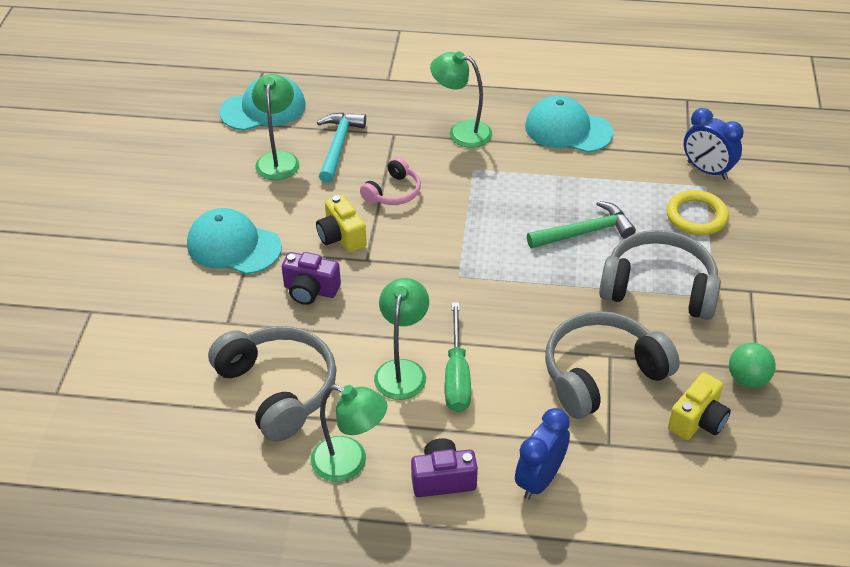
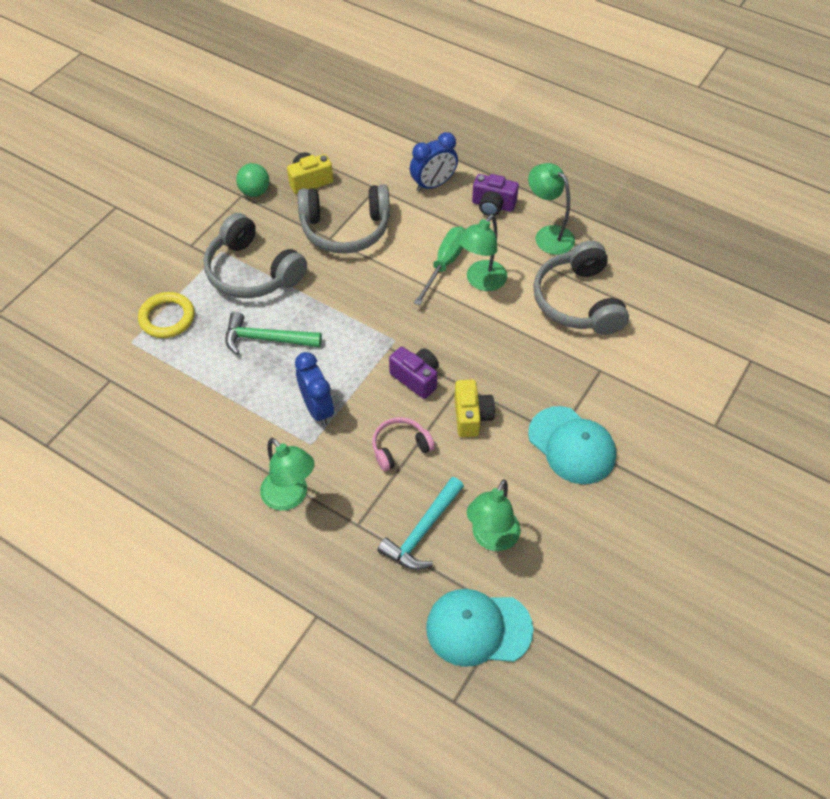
camera: 155 degrees left, 10 degrees up
(310, 290) = (521, 373): purple camera -> purple camera (416, 378)
(568, 129) = (189, 455): turquoise cap -> none
(707, 170) = (114, 357): blue clock -> blue clock (317, 408)

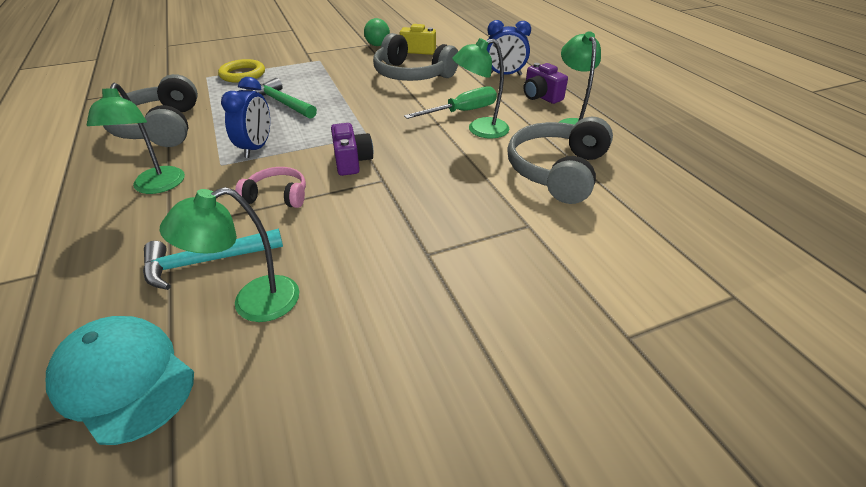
camera: 35 degrees right, 15 degrees down
(252, 272) = (323, 73): grey headphones -> grey headphones (160, 127)
(471, 416) = (363, 203): yellow camera -> none
(572, 445) = (430, 269): turquoise cap -> none

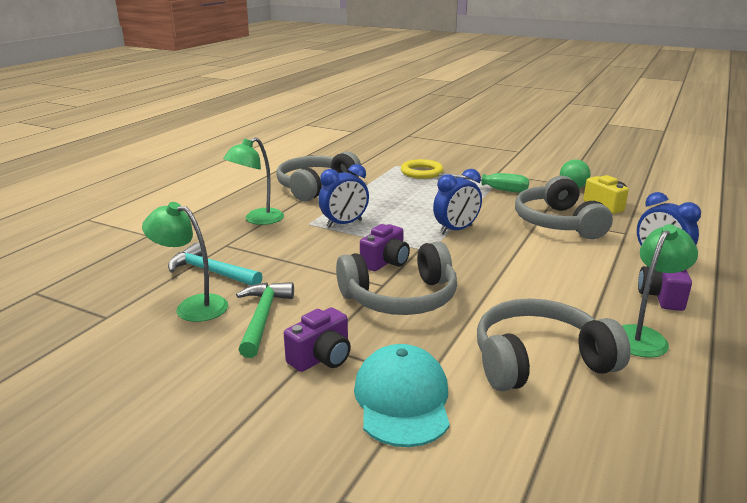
camera: 50 degrees right, 15 degrees down
(124, 379) = (98, 301): turquoise cap -> turquoise cap (402, 400)
(277, 196) = (304, 258): pink headphones -> none
(282, 103) = (413, 202): green hammer -> green hammer (263, 318)
(356, 110) = (456, 230): none -> blue clock
(413, 182) = (400, 298): none -> grey headphones
(445, 262) = (321, 358): none -> purple camera
(462, 112) = (545, 271): green screwdriver -> green screwdriver (493, 189)
(480, 130) = (532, 292): green lamp -> none

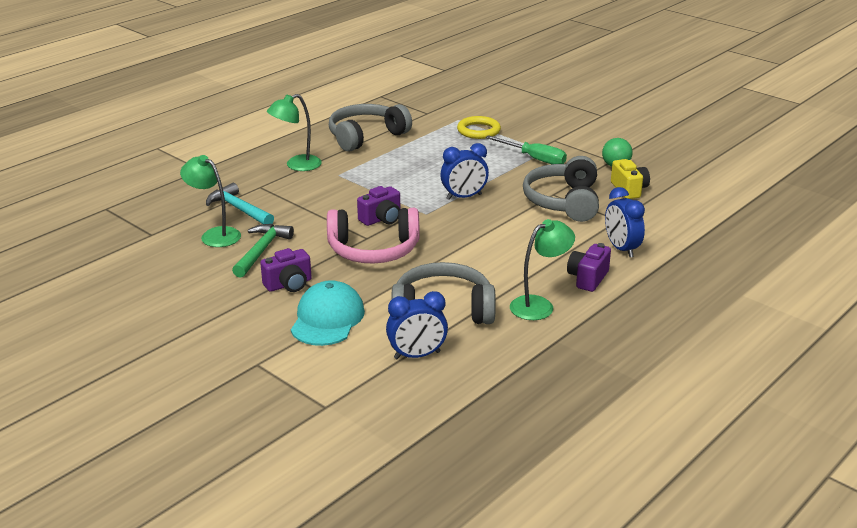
camera: 15 degrees right, 5 degrees up
(344, 224) = (369, 178): blue clock -> blue clock (417, 355)
(400, 298) = (373, 250): grey headphones -> pink headphones

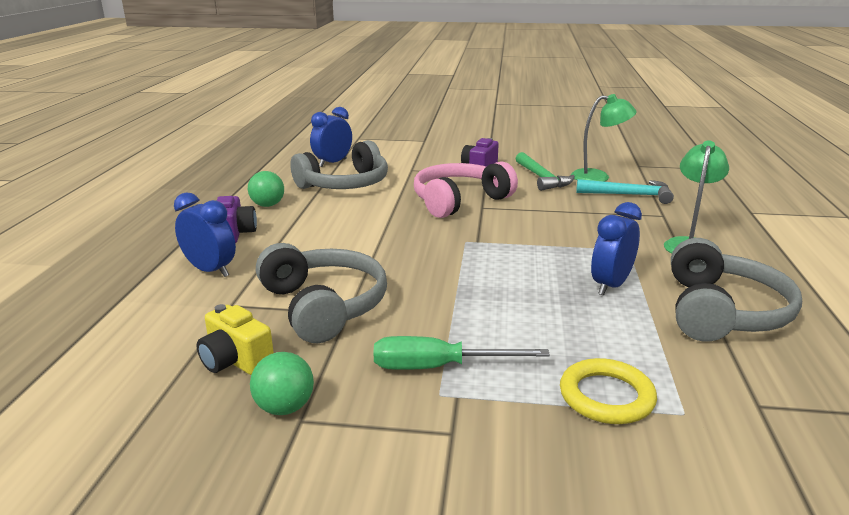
camera: 145 degrees right, 5 degrees down
(327, 319) = (419, 162): turquoise cap -> none
(381, 219) = (498, 224): purple camera -> none
(464, 197) = (454, 271): blue clock -> blue clock (610, 285)
(539, 305) = (268, 205): green lamp -> green ball

